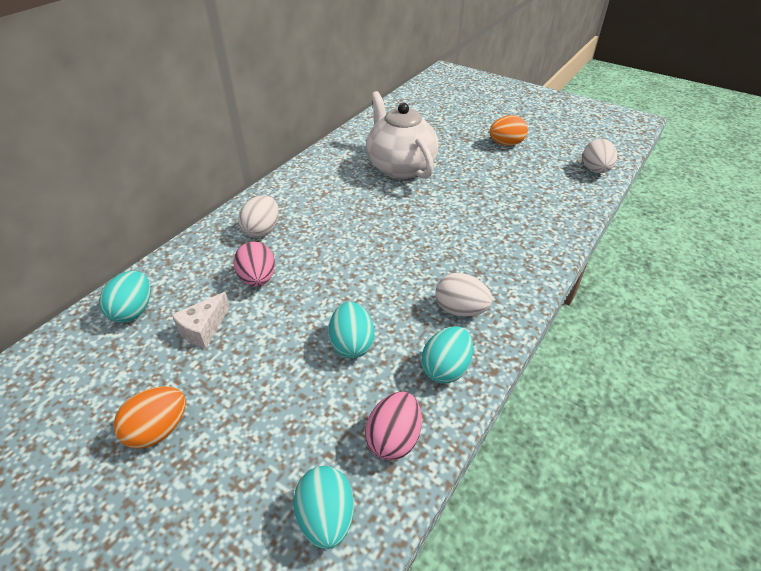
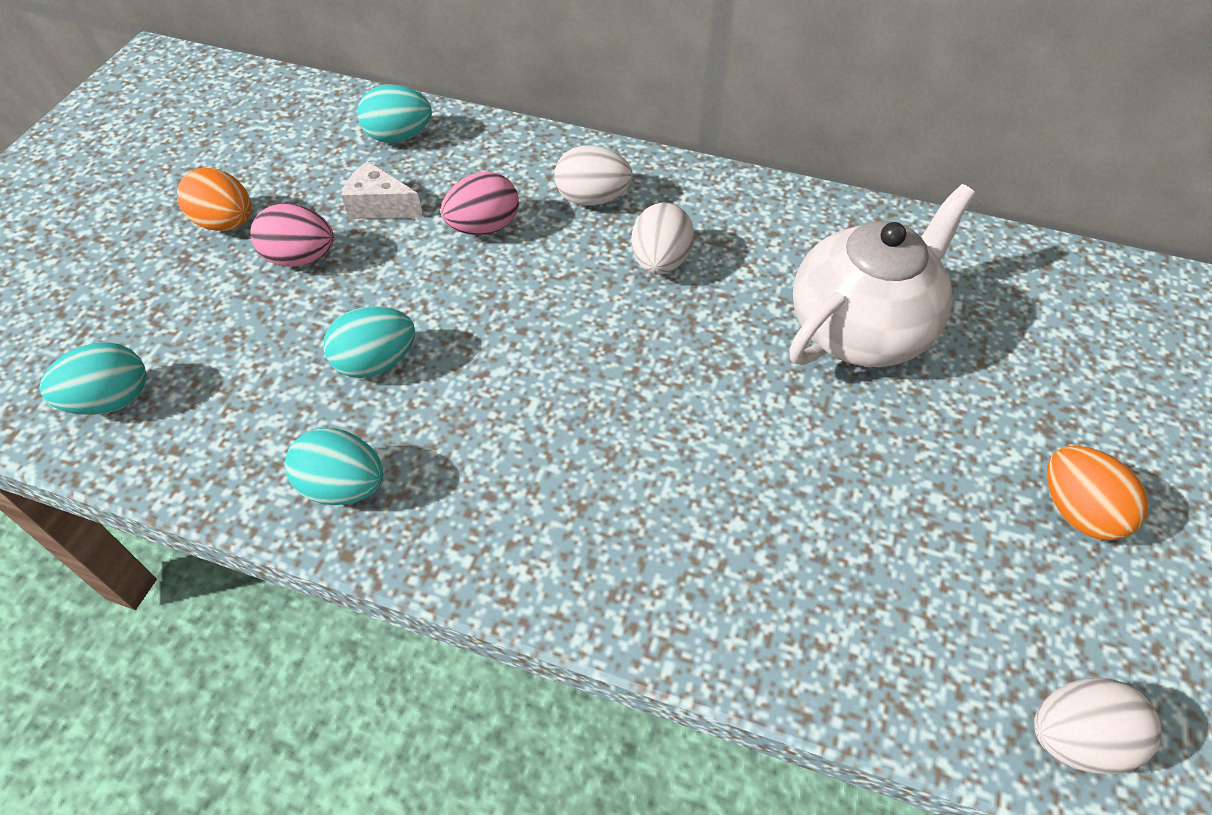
camera: 75 degrees right, 10 degrees up
(394, 438) = (217, 444): pink egg -> pink egg (301, 258)
(460, 310) = (474, 489): white egg -> white egg (660, 262)

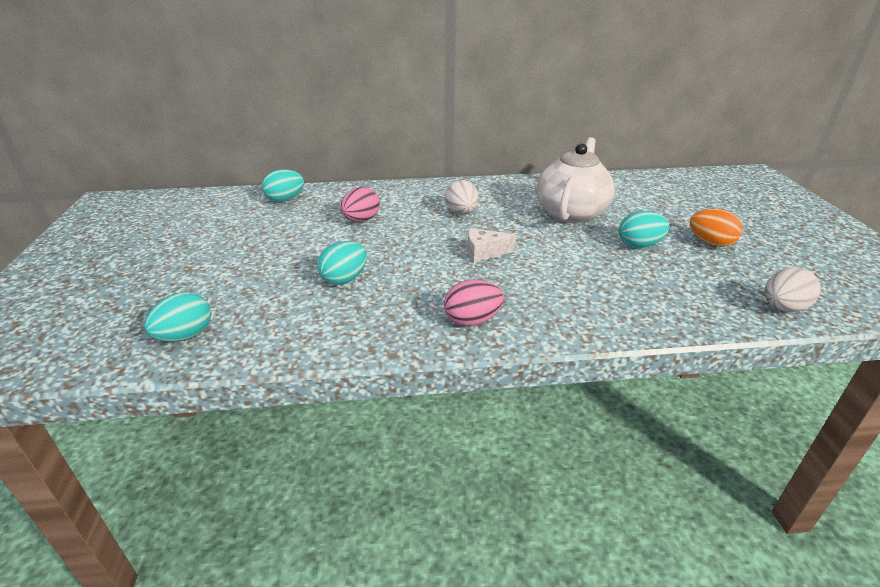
camera: 25 degrees left, 20 degrees down
(226, 223) = (205, 250): orange egg -> none
(301, 258) = (265, 252): pink egg -> pink egg (472, 320)
(343, 486) = (367, 329): turquoise egg -> turquoise egg (639, 245)
(380, 206) = (296, 225): white cheese -> white cheese (484, 253)
(592, 198) = (409, 200): white egg -> none

